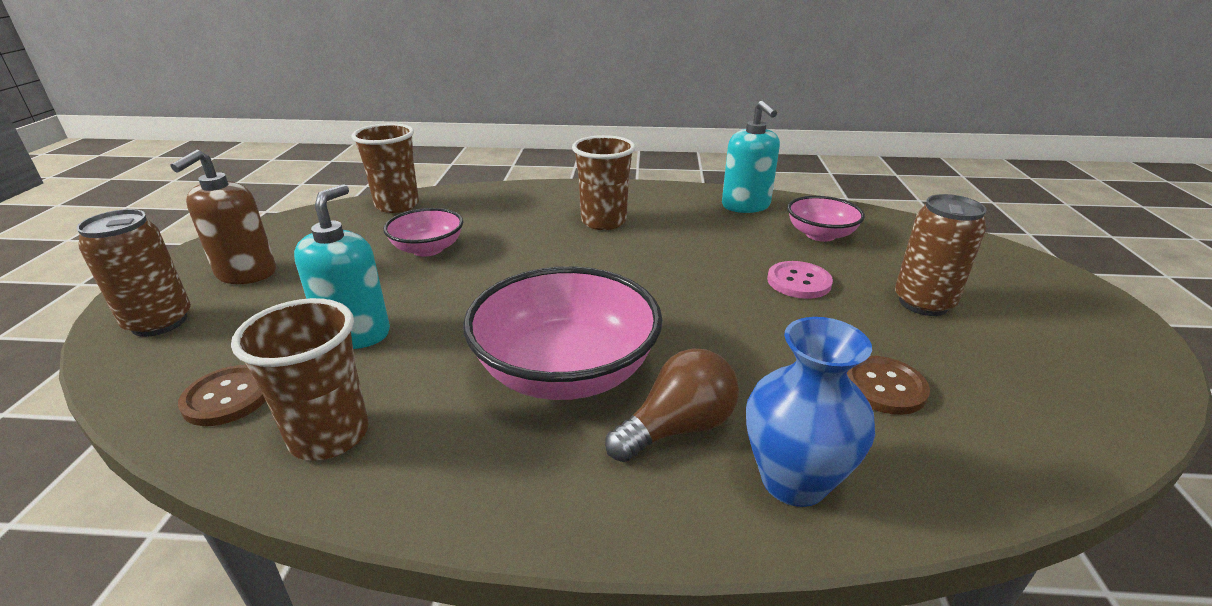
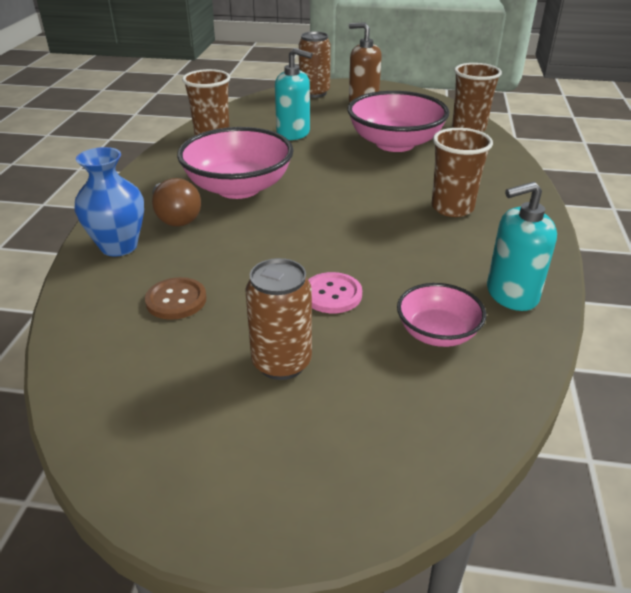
camera: 95 degrees right, 5 degrees up
(228, 397) = (248, 115): brown button -> none
(428, 249) = (395, 143): pink bowl -> pink bowl, size x1.80

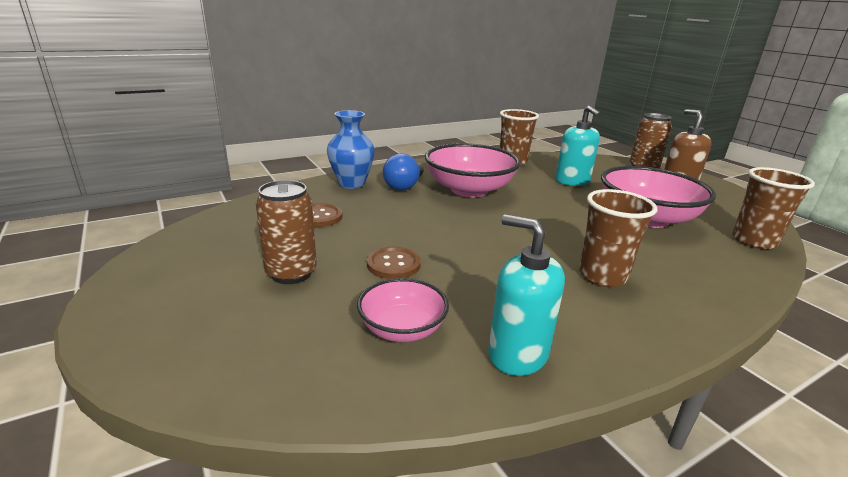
camera: 50 degrees right, 10 degrees down
(175, 217) = (404, 186): brown light bulb -> blue light bulb
(332, 294) = (393, 264): pink button -> brown button

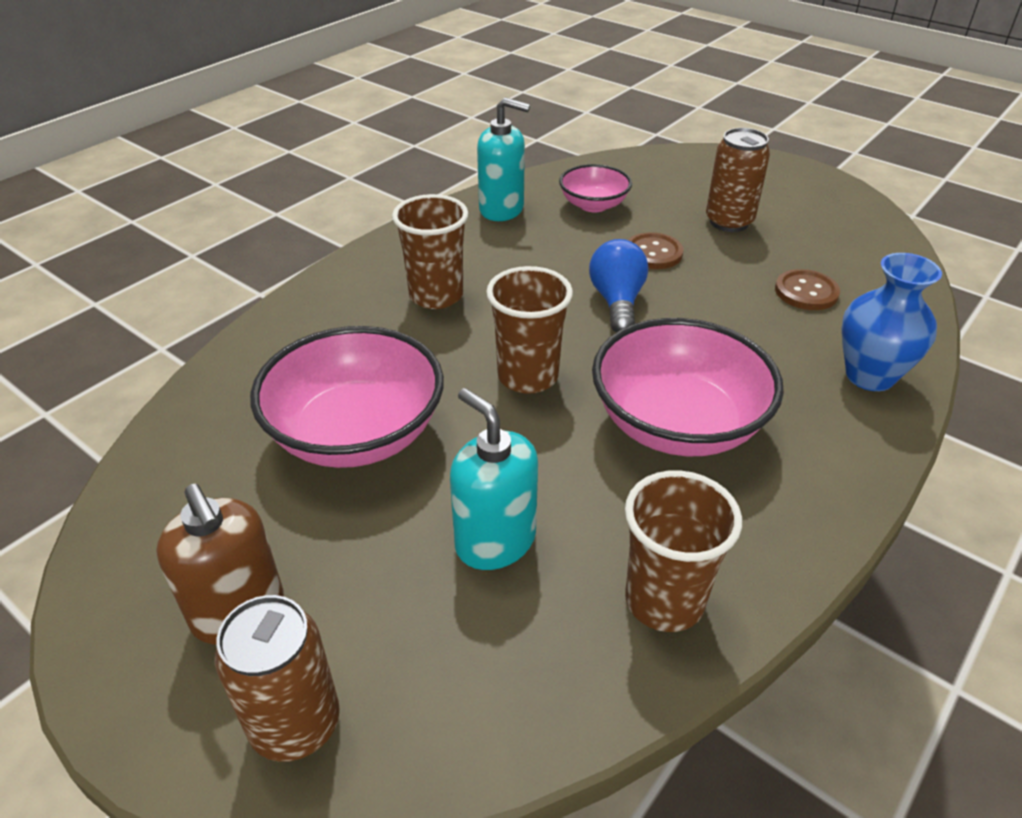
camera: 160 degrees right, 15 degrees up
(404, 186) = (788, 398): blue light bulb -> blue light bulb (617, 302)
(754, 241) = (196, 423): brown cup -> brown cup (528, 376)

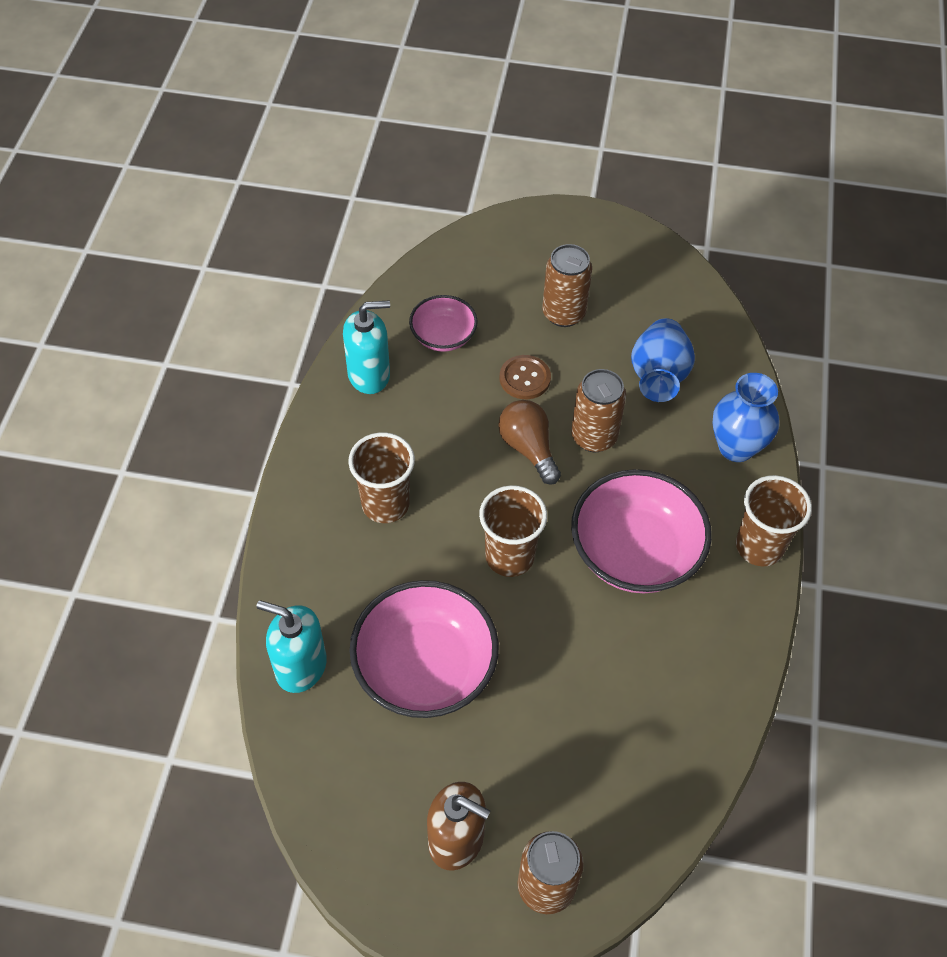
camera: 30 degrees left, 15 degrees up
(495, 541) = (576, 707): turquoise soap dispenser -> turquoise soap dispenser (300, 666)
(617, 302) = (528, 448): blue light bulb -> brown light bulb
(664, 601) = (698, 698): brown cup -> brown cup (759, 546)
(697, 315) = (593, 437): none -> brown can
(806, 292) = (658, 375): brown button -> blue vase

